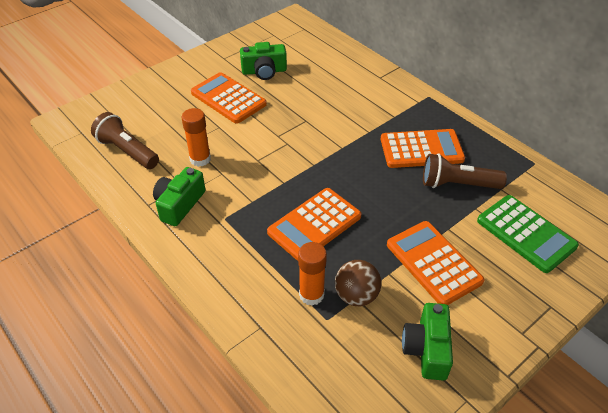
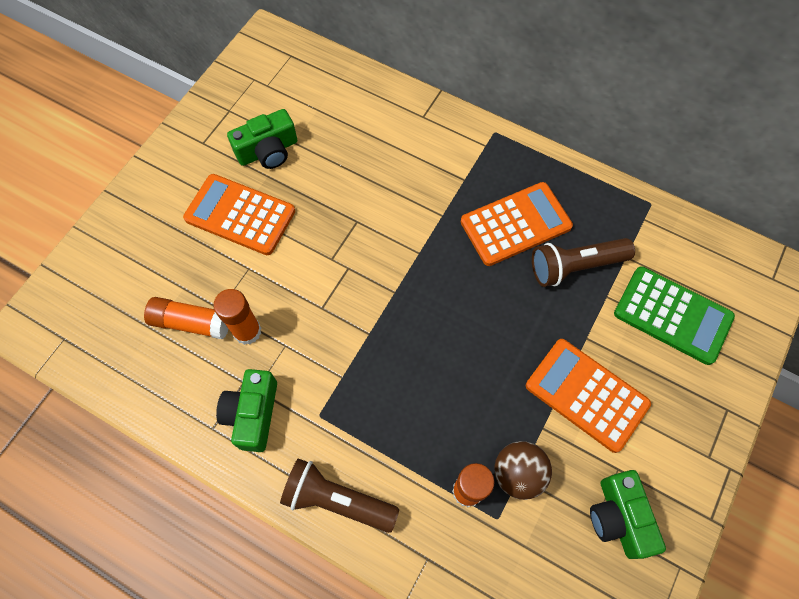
camera: 20 degrees left, 20 degrees up
(127, 151) = (143, 350): brown flashlight -> brown flashlight (337, 500)
(166, 145) = (191, 322): none -> orange glue stick
(314, 224) = (431, 386): orange calculator -> none

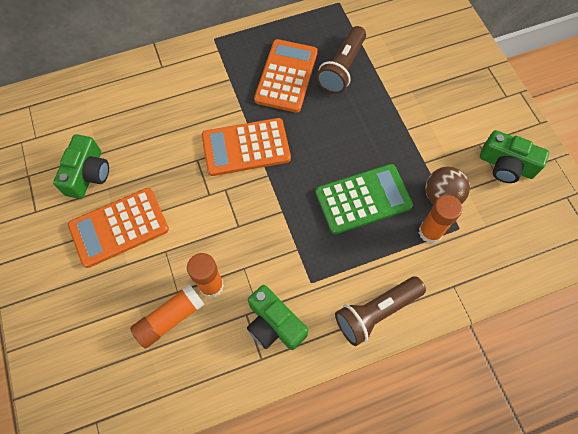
camera: 50 degrees left, 0 degrees up
(586, 395) = (424, 125): orange calculator -> orange calculator (246, 147)
(672, 315) = (414, 47): green calculator -> green calculator (363, 199)

